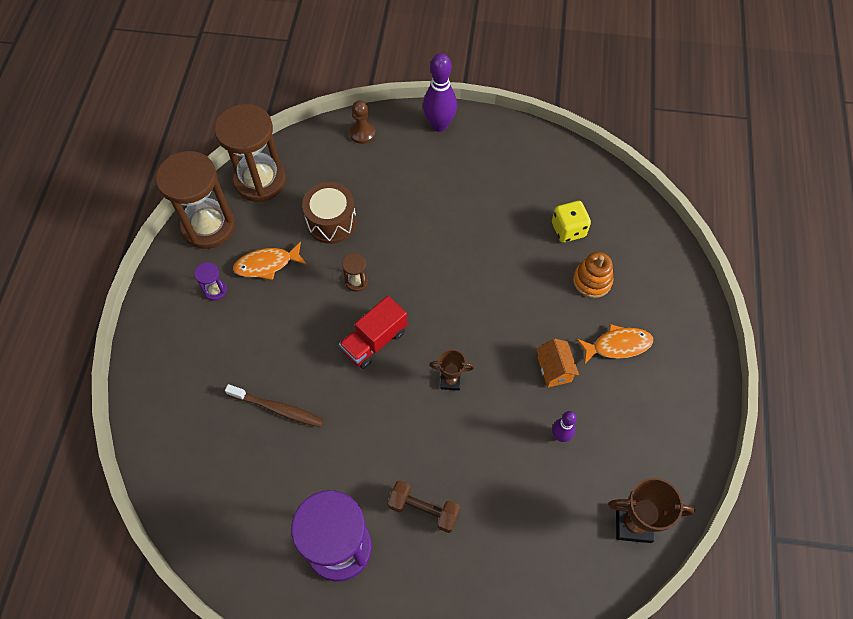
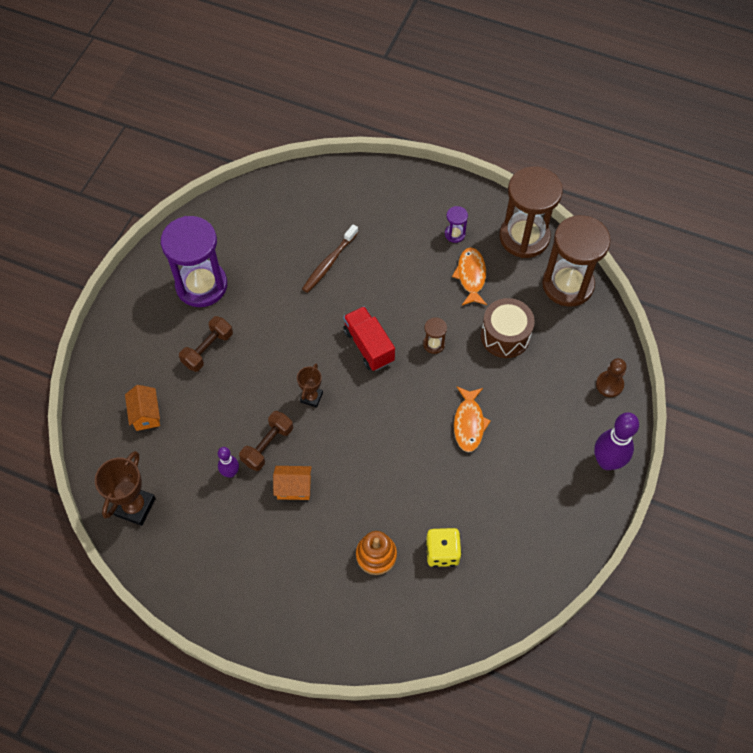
camera: 105 degrees right, 0 degrees up
(518, 408) = (267, 445): none -> brown dumbbell
(525, 552) = (146, 414): none -> orange house
(617, 345) = (299, 554): orange fish -> orange fish (469, 423)

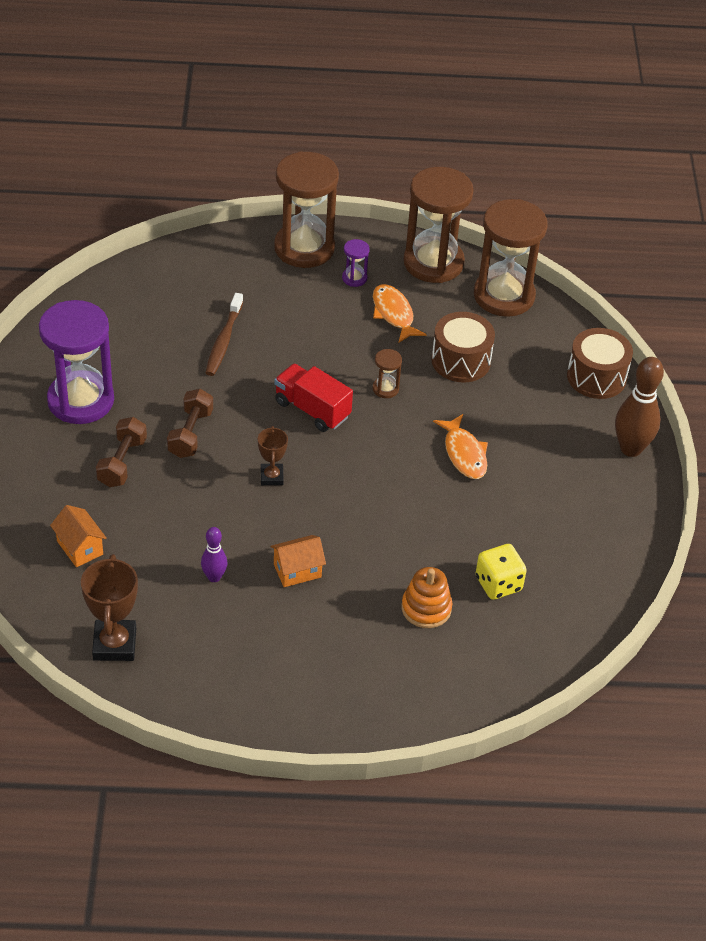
camera: 25 degrees left, 15 degrees down
(267, 445) = (244, 538): brown dumbbell -> brown dumbbell (190, 433)
(428, 195) = (304, 248): none -> brown hourglass
(607, 462) = (630, 448): purple bowling pin -> brown bowling pin
(609, 384) = (596, 377): brown pawn -> brown drum

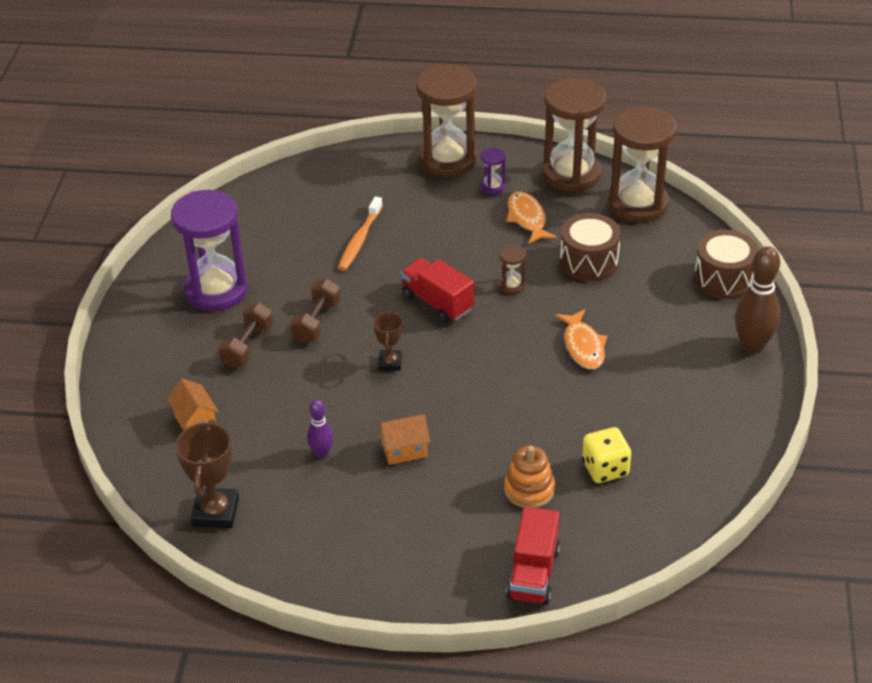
camera: 10 degrees right, 5 degrees down
(224, 341) = (360, 240): brown toothbrush -> orange toothbrush
(439, 695) = (533, 573): none -> red truck

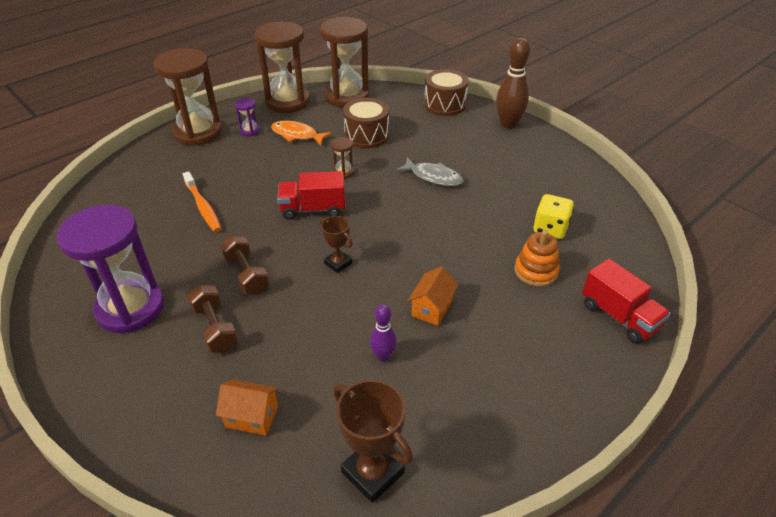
camera: 50 degrees left, 0 degrees up
(583, 346) = (433, 177): orange fish -> grey fish

